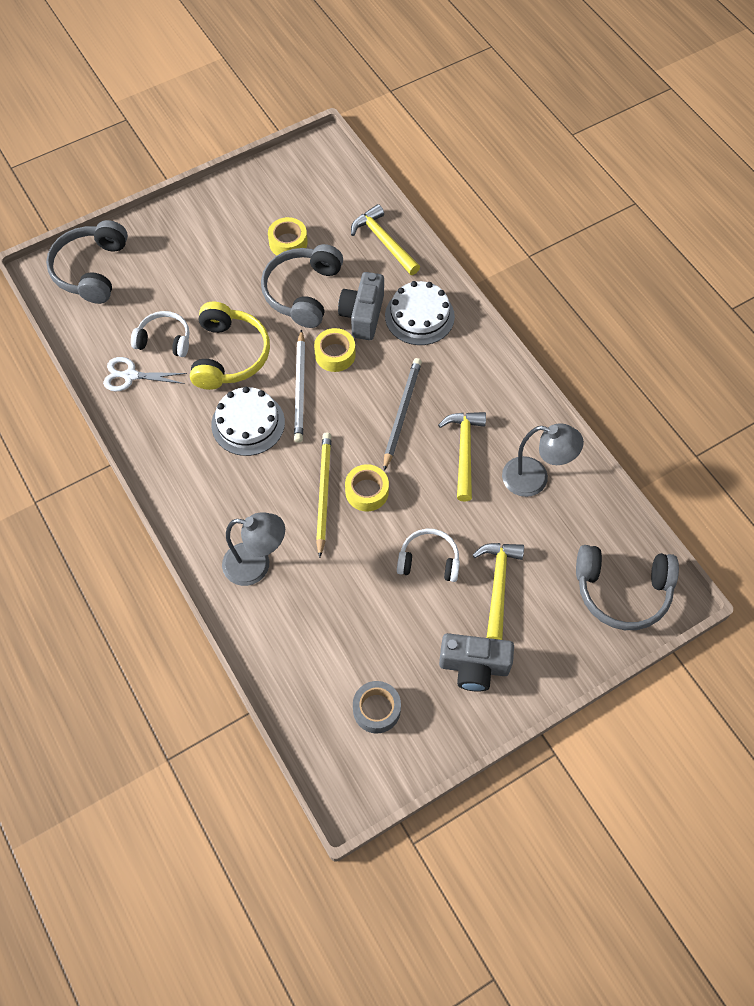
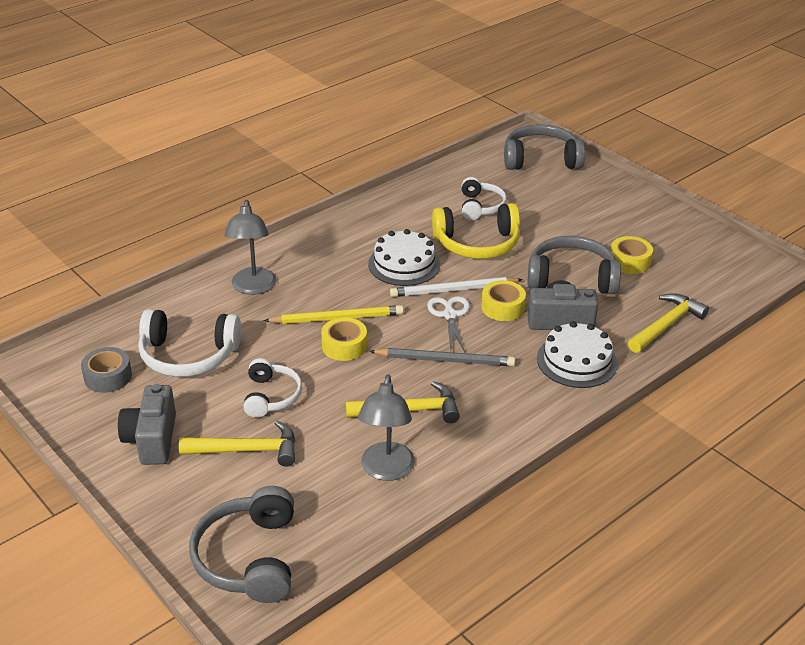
camera: 80 degrees right, 25 degrees down
(130, 376) = (435, 195): white scissors -> white scissors (450, 315)
(356, 632) = (188, 355): none -> white headphones

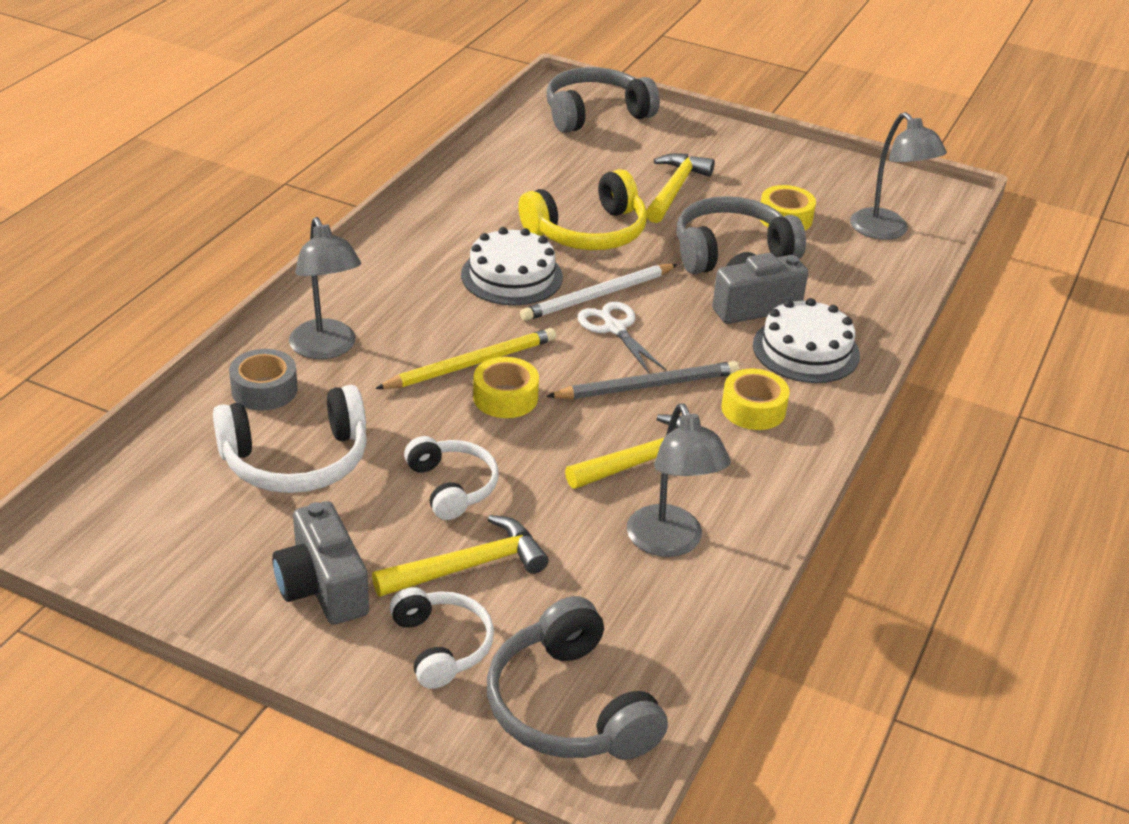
camera: 25 degrees left, 0 degrees up
(108, 376) = (195, 517): grey tape -> grey tape (264, 390)
(480, 206) = (560, 185): white headphones -> white headphones (441, 646)
(502, 307) = (673, 304): yellow tape -> yellow tape (753, 409)
(666, 325) = (877, 285): yellow hammer -> yellow hammer (674, 189)
(702, 286) = (886, 231): none -> grey lamp

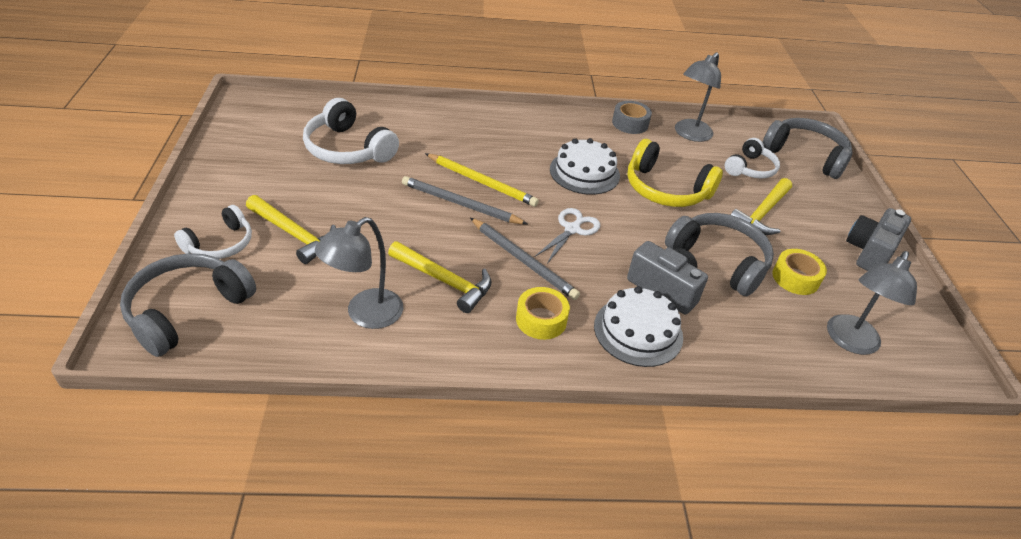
camera: 60 degrees right, 5 degrees up
(264, 390) = (399, 121): grey tape -> grey tape (630, 123)
(322, 587) = (249, 188): grey camera -> grey camera (869, 252)
(327, 349) = (451, 129): grey lamp -> grey lamp (689, 134)
(452, 486) = (361, 208): white headphones -> white headphones (750, 168)
(505, 397) = (460, 204): yellow tape -> grey pencil
(598, 296) = (600, 212): white pencil -> none
(674, 189) = (762, 213): yellow hammer -> yellow hammer turned 135 degrees clockwise

